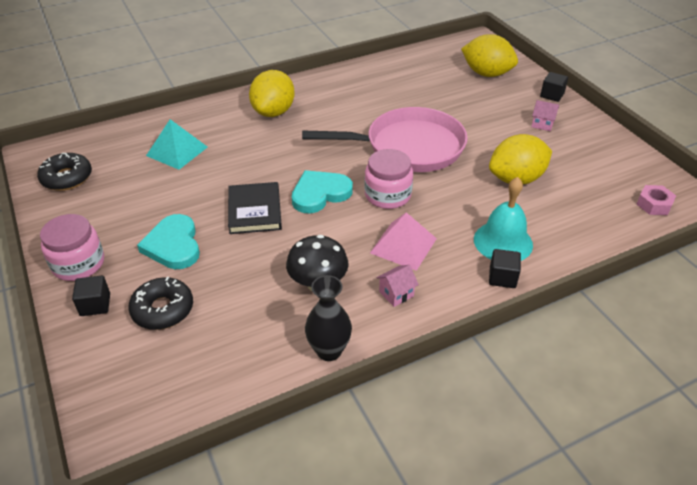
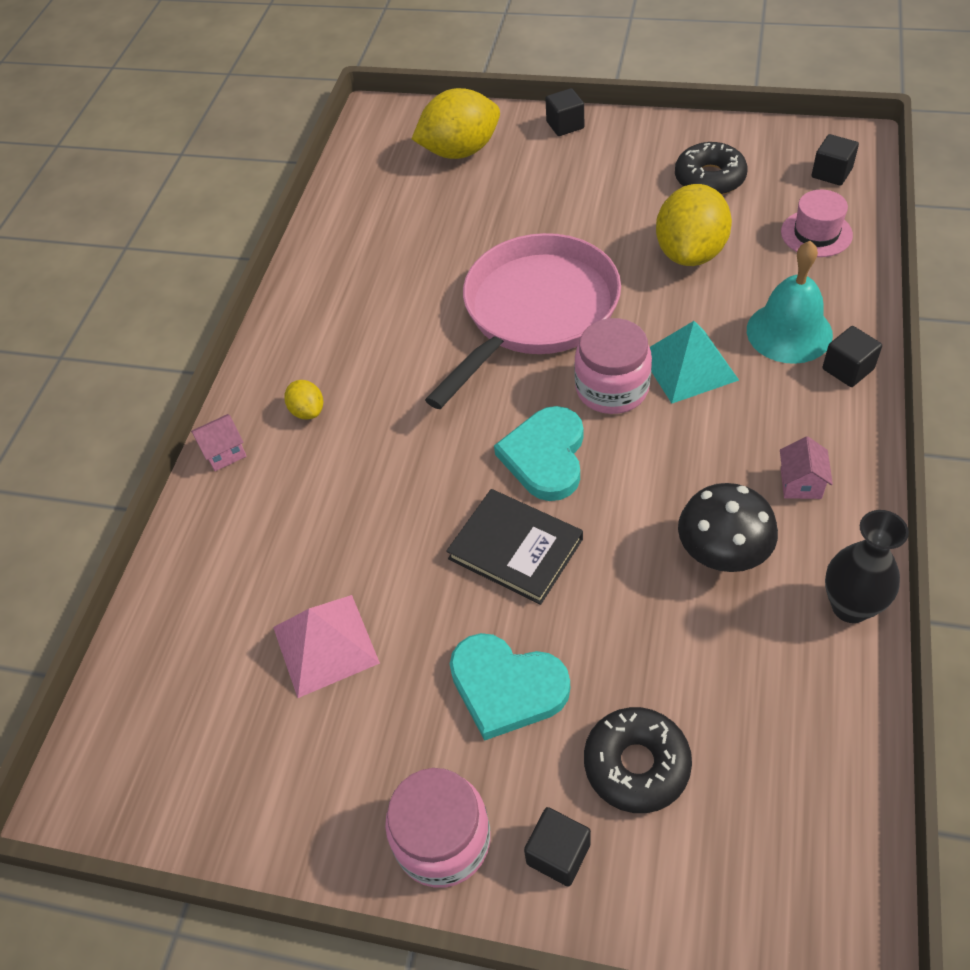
camera: 45 degrees left, 10 degrees up
(67, 178) = (201, 767): black donut -> black donut (709, 178)
(177, 151) = (282, 578): turquoise pyramid -> turquoise pyramid (688, 366)
(273, 112) = (308, 411): yellow lemon -> yellow lemon, size x0.47
(403, 245) = (720, 427): pink pyramid -> pink pyramid (325, 645)
(542, 124) = (611, 168): pink house -> pink house (224, 452)
(594, 219) = (816, 233): none -> pink hat
(654, 204) = (831, 173): pink nut -> black cube

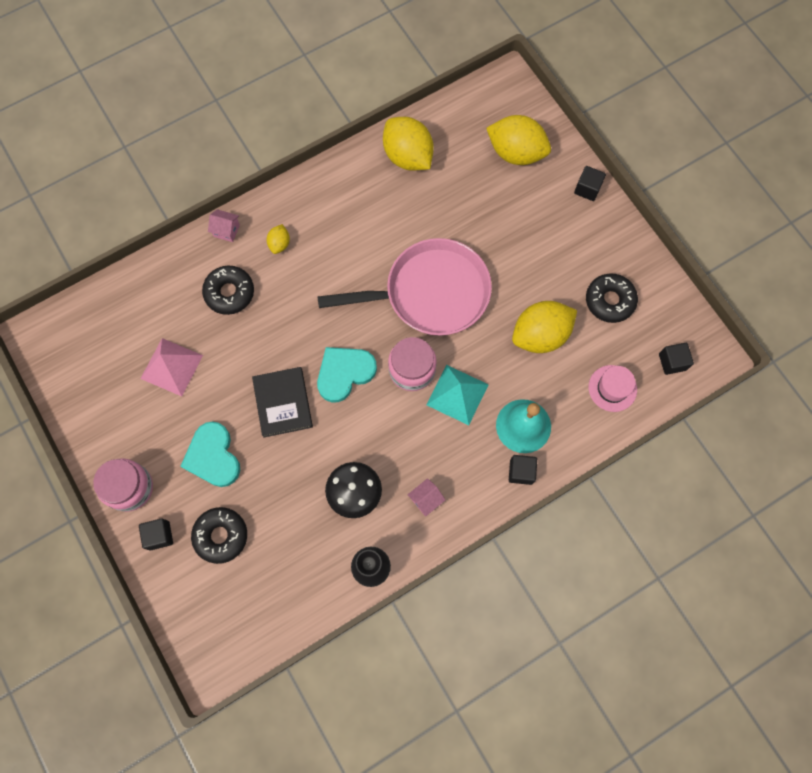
camera: 40 degrees right, 20 degrees up
(305, 505) = (229, 293): none -> black donut
(354, 233) = (408, 156): none -> yellow lemon

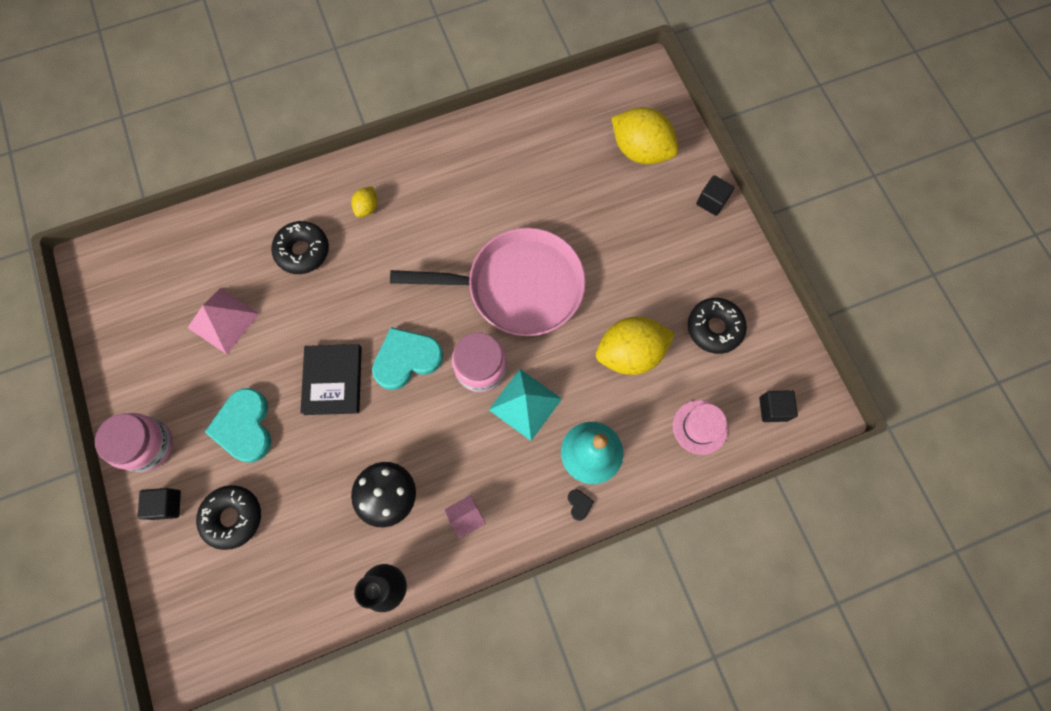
camera: 10 degrees right, 0 degrees up
(226, 230) = (314, 184): pink house -> none
(408, 156) = (523, 136): yellow lemon -> none
(521, 472) = (579, 504): black cube -> black heart

